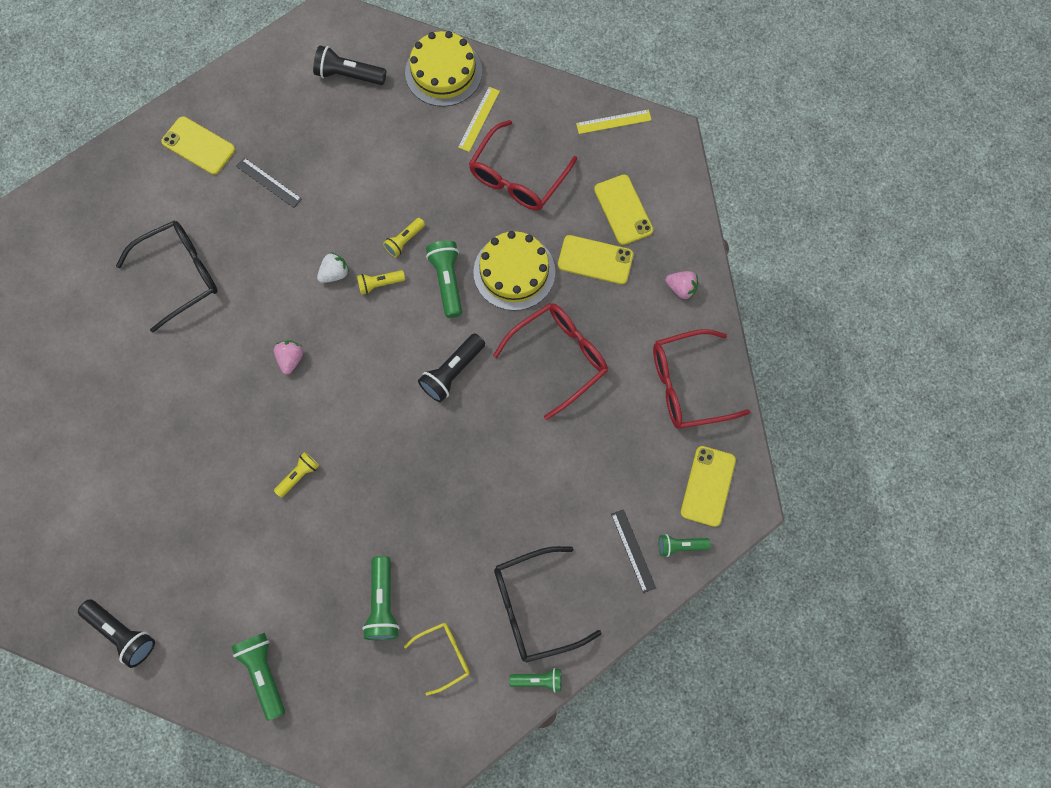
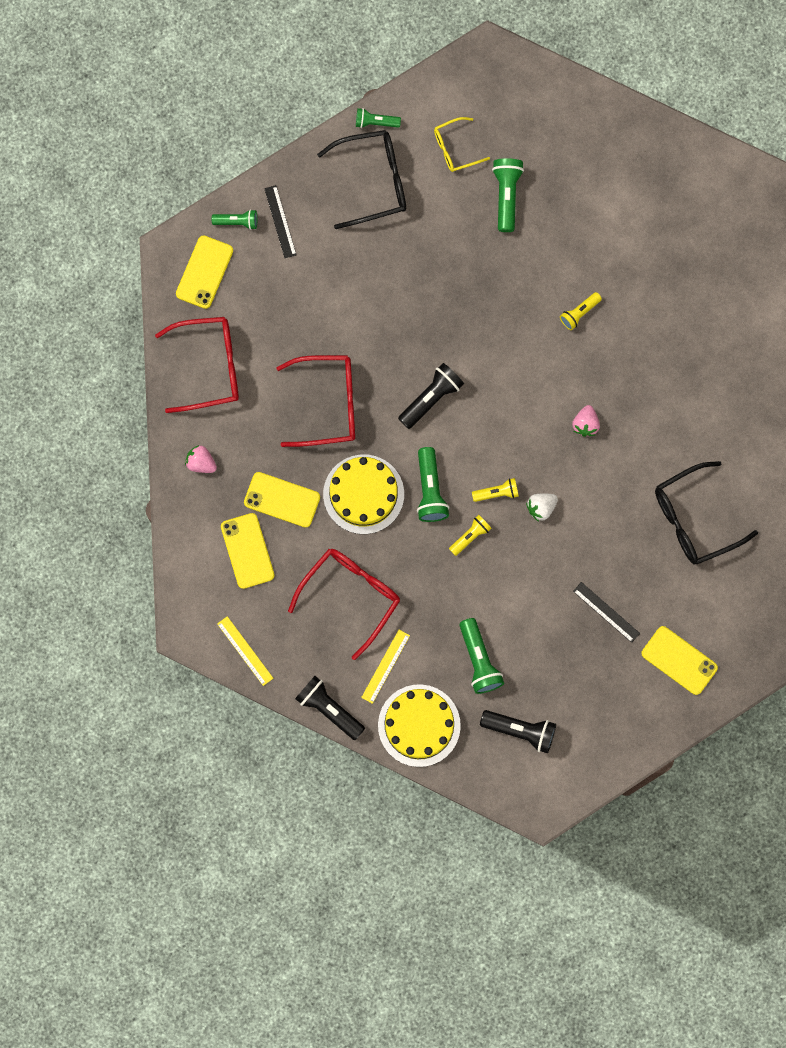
camera: 175 degrees left, 5 degrees up
(122, 633) = (735, 190): black flashlight -> black flashlight (329, 709)
(264, 672) = (611, 148): green flashlight -> green flashlight (479, 660)
(559, 357) = (328, 404): red glasses -> red glasses turned 150 degrees counterclockwise
(613, 121) = (245, 651): yellow ruler -> yellow ruler turned 60 degrees clockwise

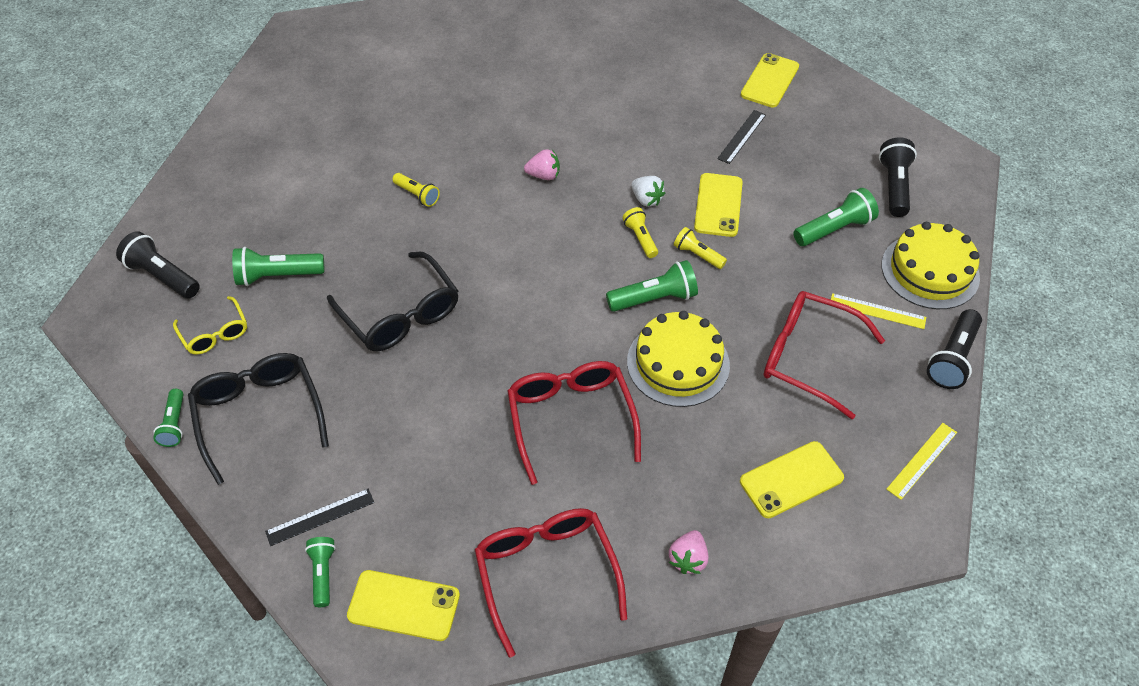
camera: 100 degrees left, 25 degrees down
(282, 499) = (711, 450): yellow phone -> yellow phone (718, 205)
(431, 398) = (541, 313): black flashlight -> black flashlight (162, 276)
(694, 519) = (624, 85): black glasses -> black glasses (400, 314)

